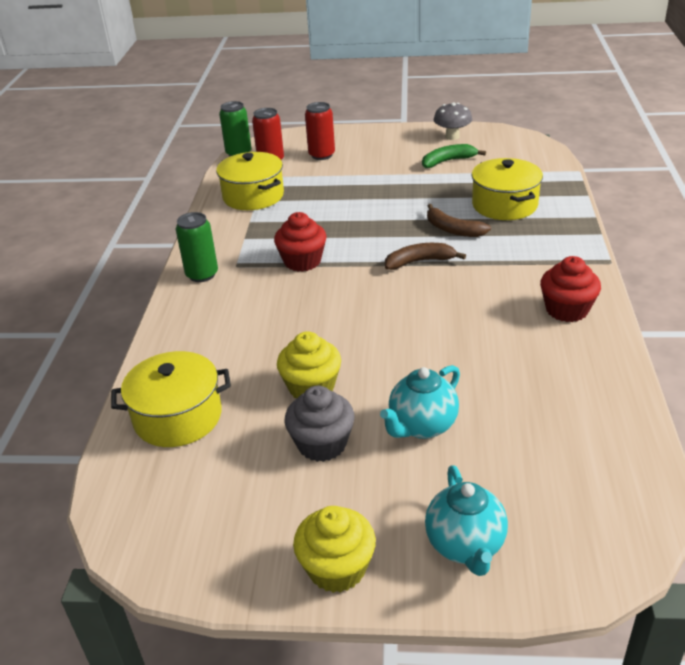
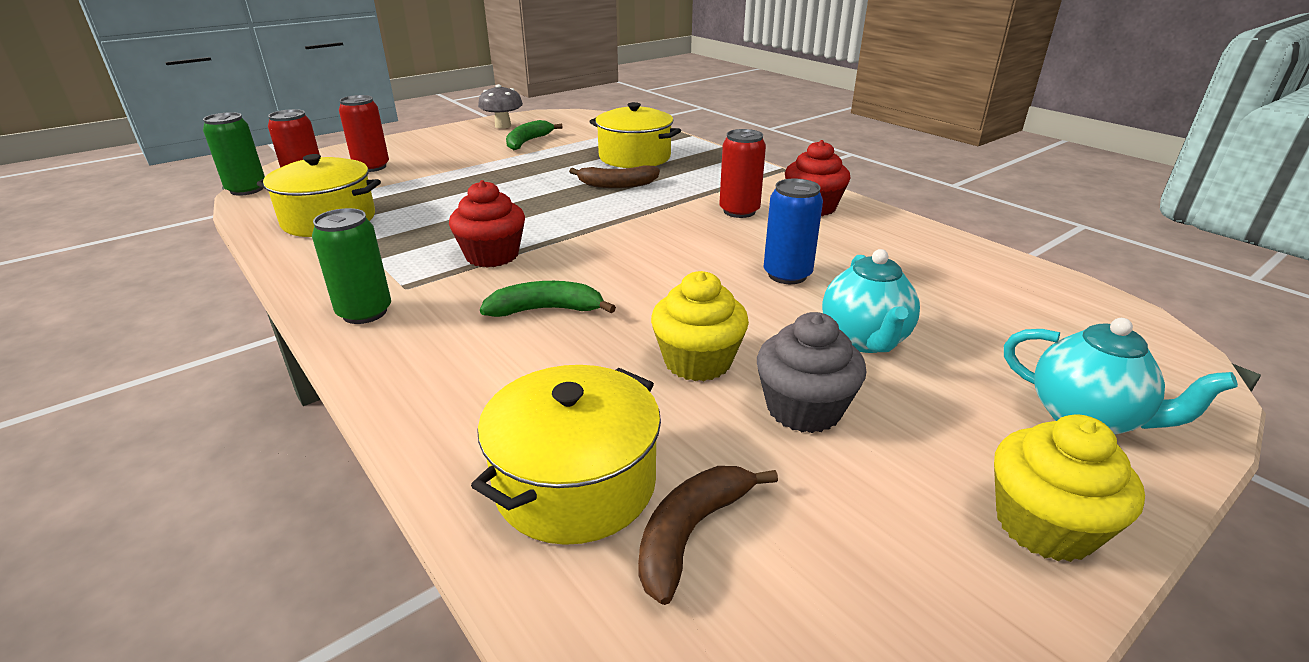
camera: 45 degrees left, 5 degrees down
(282, 314) = (546, 310): none -> green banana
(419, 262) = (626, 216): brown banana -> brown banana (691, 533)
(451, 357) = (787, 275): none -> blue can
(503, 290) = (739, 211): none -> red can

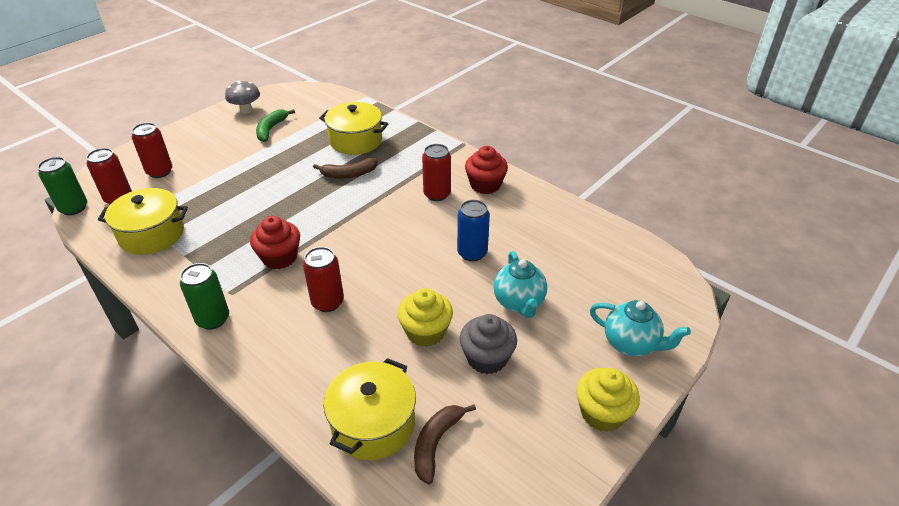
camera: 10 degrees left, 10 degrees up
(546, 310) = (327, 302): green banana -> red can

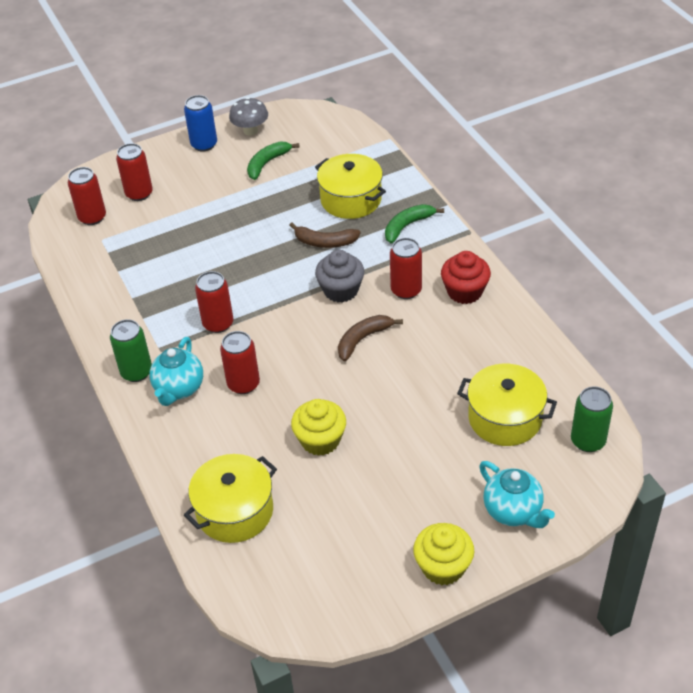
camera: 25 degrees right, 5 degrees up
(74, 208) = (50, 218): green can -> green can (588, 441)
(152, 234) = (111, 267): yellow pot -> yellow pot (505, 418)
(280, 257) = (218, 323): red cupcake -> red can
(412, 150) = (407, 226): none -> green banana
(436, 443) = (280, 545): brown banana -> brown banana (363, 339)
(472, 253) = (407, 370): blue can -> blue can (204, 144)
(487, 358) = (364, 483): grey cupcake -> grey cupcake (341, 290)
(519, 303) = (426, 437): turquoise teapot -> turquoise teapot (179, 389)

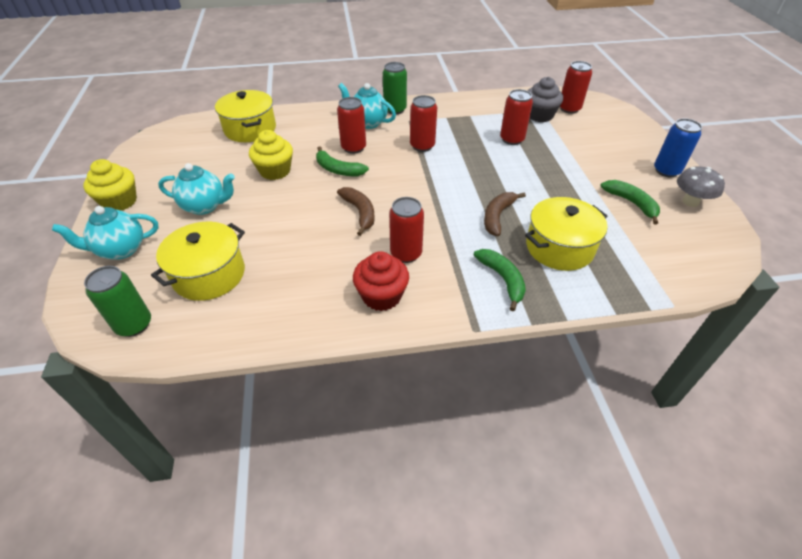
camera: 105 degrees right, 0 degrees up
(139, 193) = (595, 130): red can -> red can (512, 139)
(294, 382) = (338, 169): none -> green banana
(341, 290) = (427, 213): grey cupcake -> grey cupcake (539, 115)
(412, 475) = (205, 206): none -> turquoise teapot

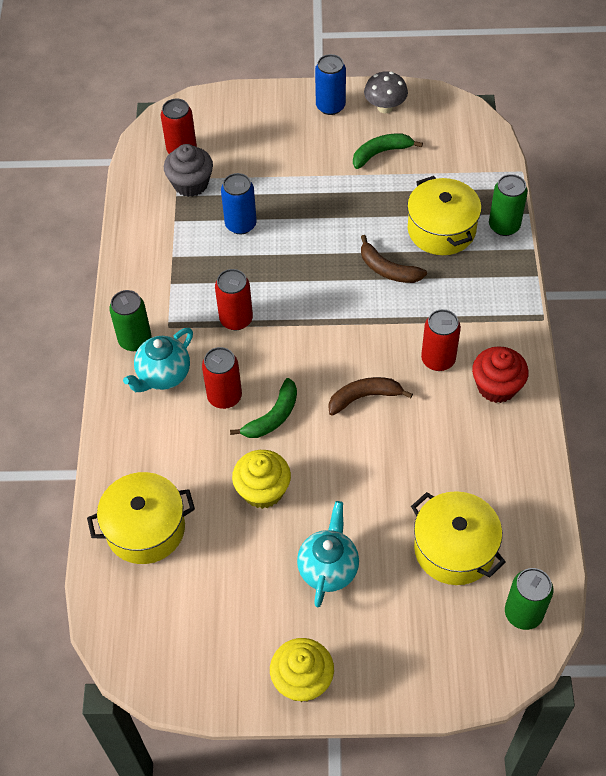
camera: 80 degrees left, 10 degrees up
(121, 250) = (403, 655): turquoise teapot -> none
(502, 279) = (481, 285): green banana -> none
(512, 139) = (241, 224): red can -> blue can
(587, 293) = (504, 226): none -> green can

